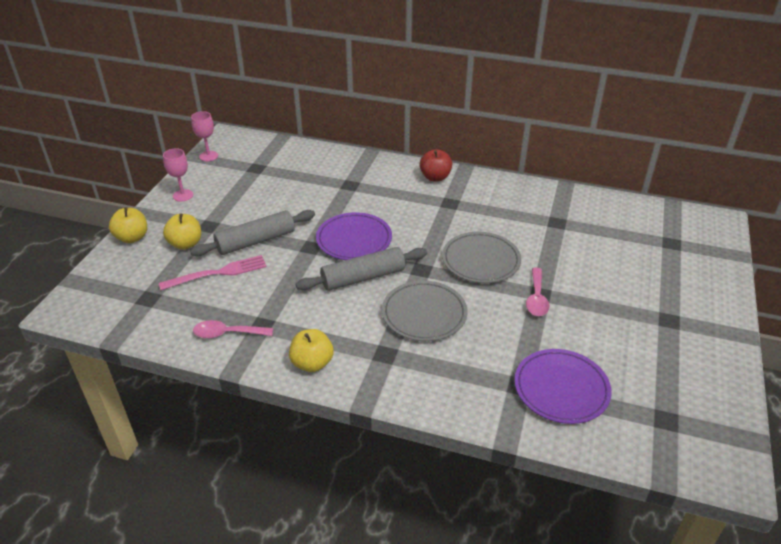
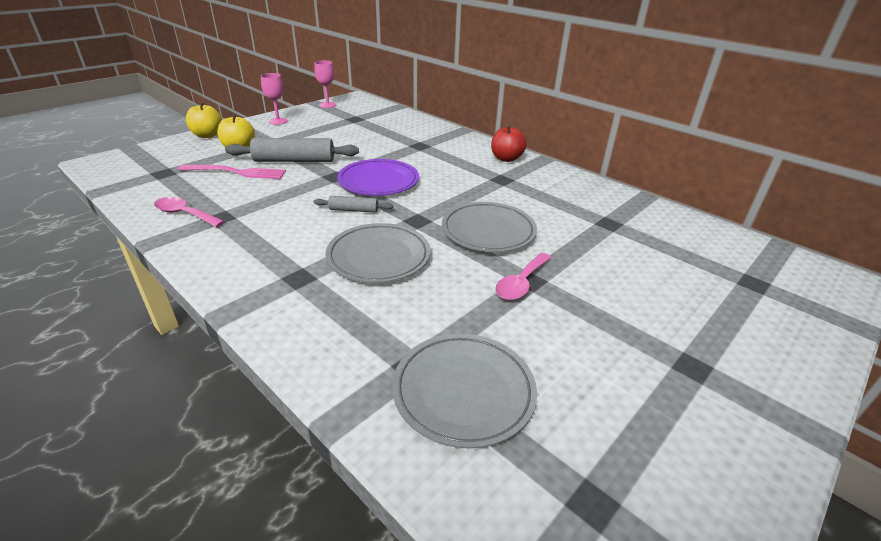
camera: 25 degrees right, 5 degrees down
(312, 363) = (222, 261): yellow apple -> none
(363, 277) = (353, 210): grey rolling pin -> grey rolling pin, size x0.52
(561, 389) = (463, 391): purple plate -> grey plate

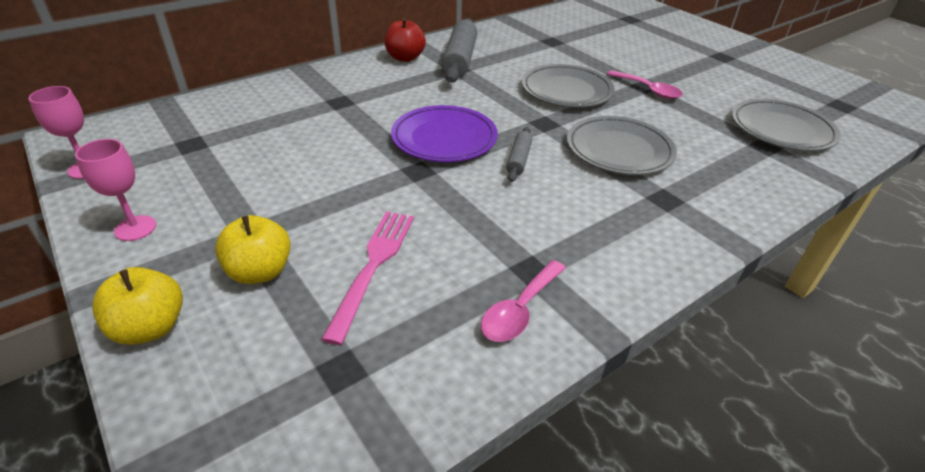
camera: 80 degrees left, 5 degrees up
(294, 160) = (348, 205): grey rolling pin -> grey rolling pin (460, 60)

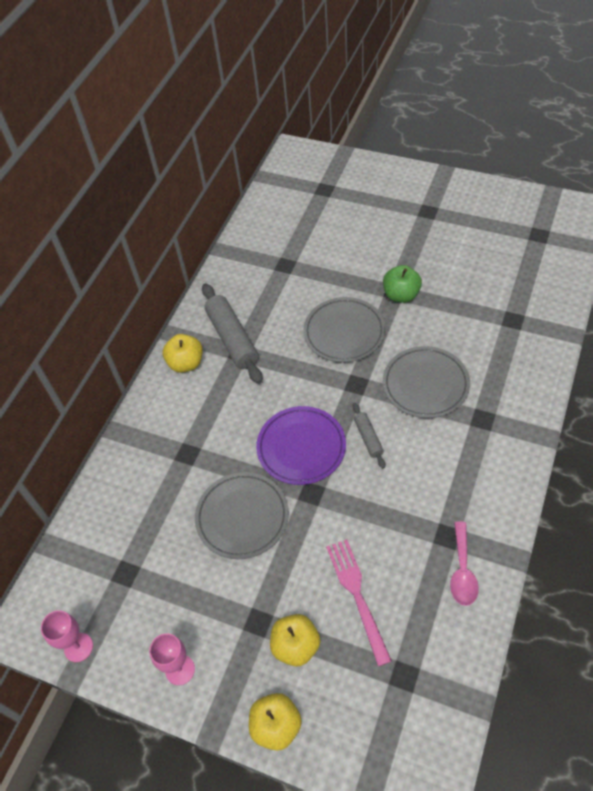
camera: 25 degrees left, 15 degrees up
(405, 58) = (186, 363): red apple -> yellow apple
(648, 90) = (401, 295): pink spoon -> green apple
(781, 130) = (514, 292): grey plate -> grey plate (242, 517)

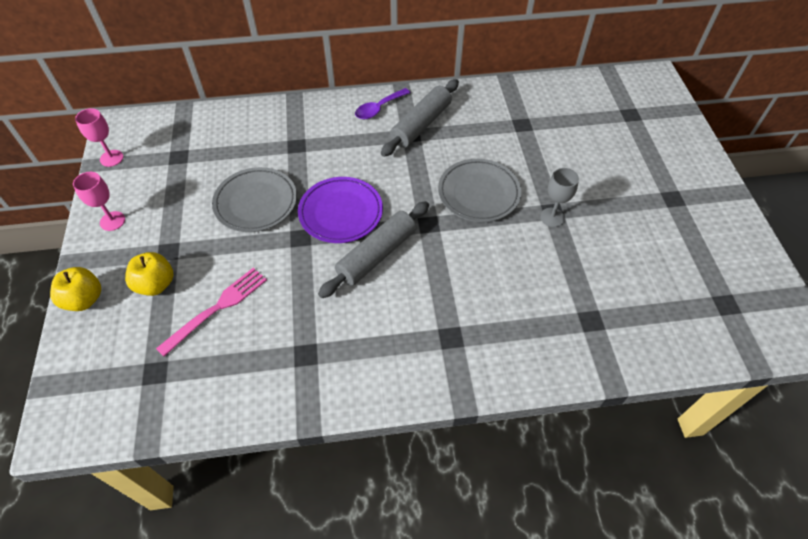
camera: 55 degrees right, 0 degrees up
(186, 363) = (379, 108): yellow apple -> purple spoon
(368, 438) = (377, 255): grey rolling pin -> grey rolling pin, size x1.93
(401, 295) = (552, 217): green apple -> grey goblet
(425, 385) = (461, 275): grey plate -> none
(462, 570) = (274, 380): pink spoon -> none

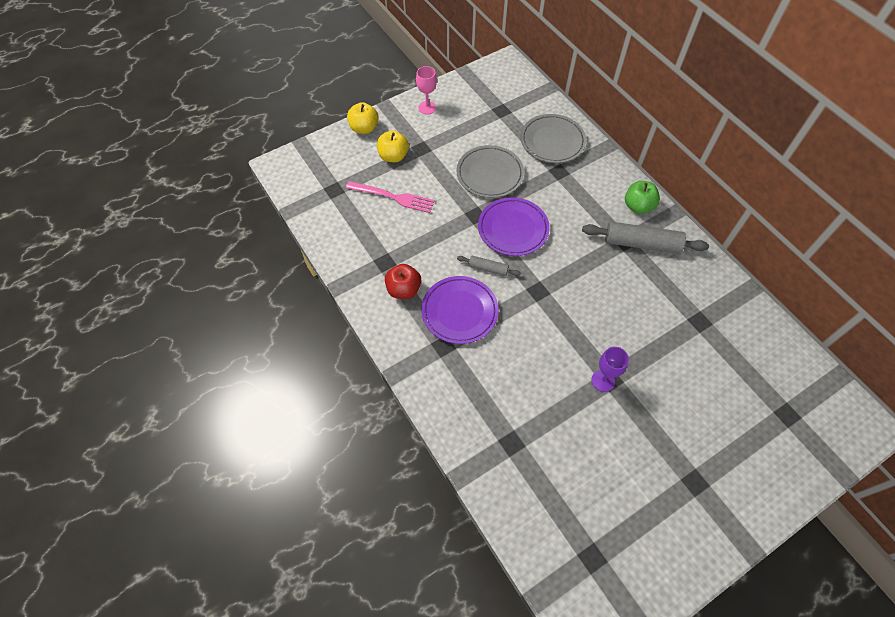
camera: 65 degrees right, 5 degrees up
(111, 158) = (476, 77): pink goblet -> none
(356, 349) = (403, 289): none -> red apple
(377, 255) = (488, 268): grey rolling pin -> grey rolling pin, size x0.52
(379, 108) = (638, 206): purple spoon -> green apple
(416, 304) = (459, 311): none -> purple plate
(478, 193) = (593, 315): grey plate -> grey plate (552, 141)
(552, 217) = (603, 381): grey goblet -> purple goblet

